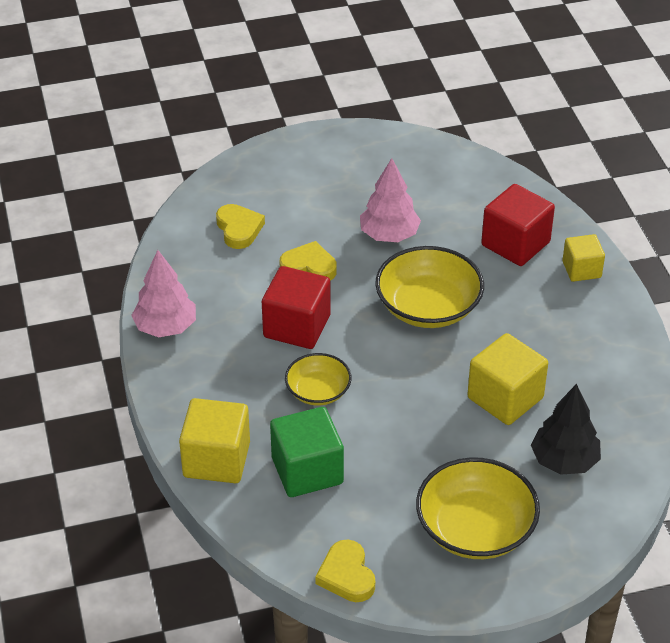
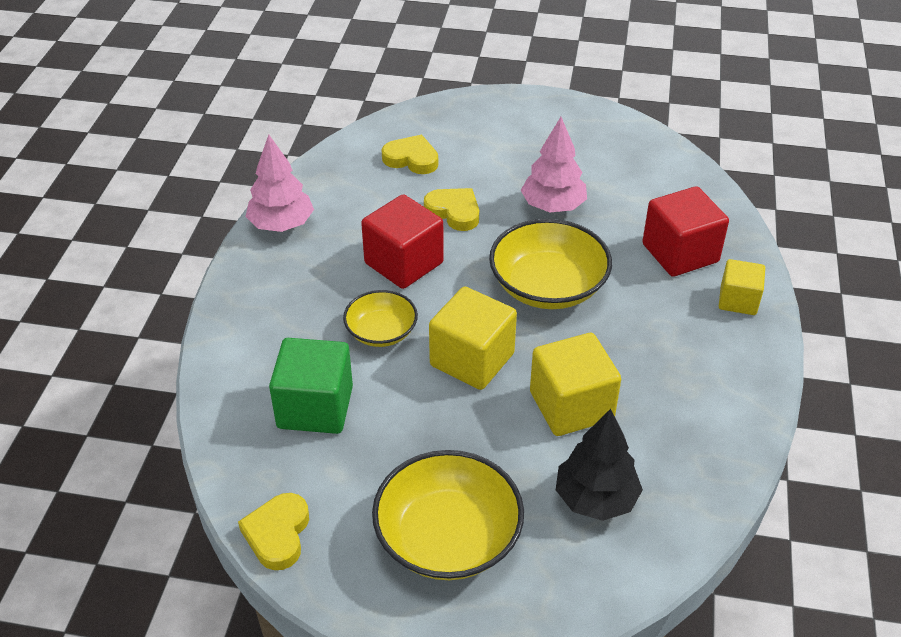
camera: 25 degrees right, 0 degrees up
(216, 459) = (236, 364): yellow cube -> yellow cube (472, 359)
(239, 229) = (411, 159): yellow heart -> yellow heart turned 75 degrees counterclockwise

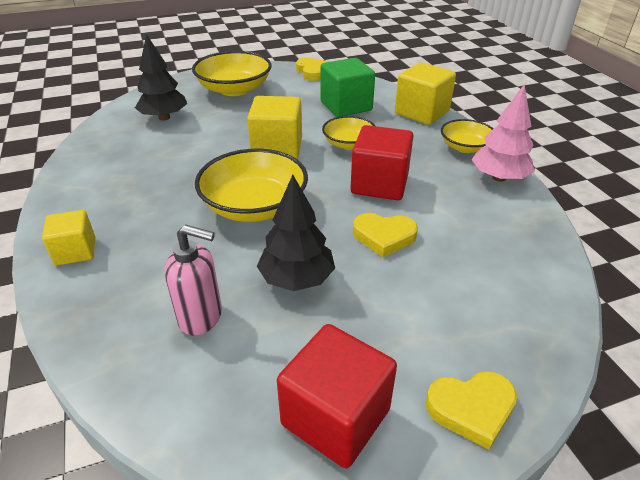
camera: 150 degrees right, 5 degrees down
(260, 272) = (465, 147): none -> yellow bowl
(411, 159) = (482, 275): yellow heart -> yellow heart (471, 409)
(553, 206) = (296, 279): pink tree -> black tree
(571, 406) = (197, 147): yellow cube -> yellow cube (422, 112)
(640, 206) = (201, 317): none -> pink soap dispenser
(680, 253) = (141, 277): red cube -> red cube (335, 417)

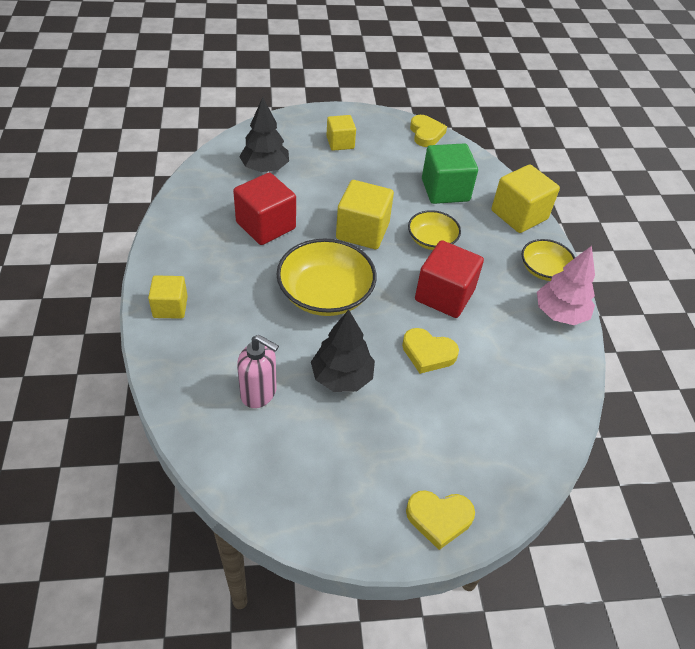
camera: 10 degrees right, 10 degrees up
(234, 89) = (340, 143): yellow bowl -> yellow cube
(335, 417) = (338, 498): red cube -> red cube (266, 225)

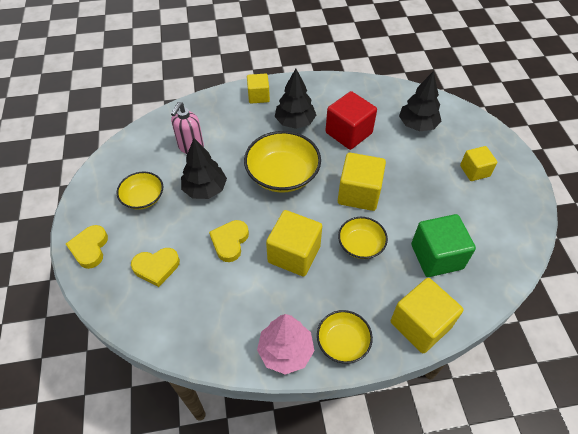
camera: 90 degrees right, 5 degrees up
(234, 273) = (295, 122): none -> black tree
(351, 453) = (143, 198): none -> yellow bowl
(426, 134) = (523, 240): yellow heart -> yellow heart (156, 267)
(444, 295) = (294, 254): red cube -> yellow cube

